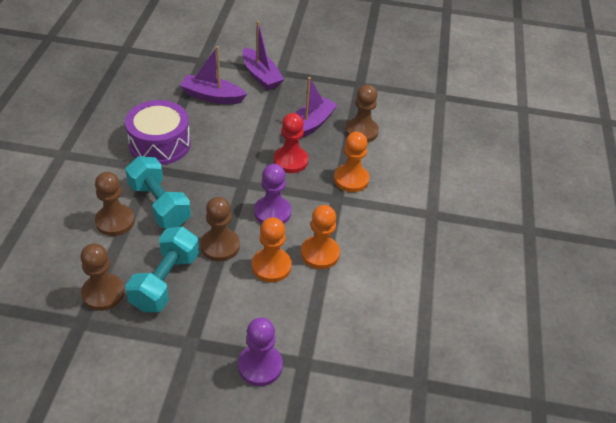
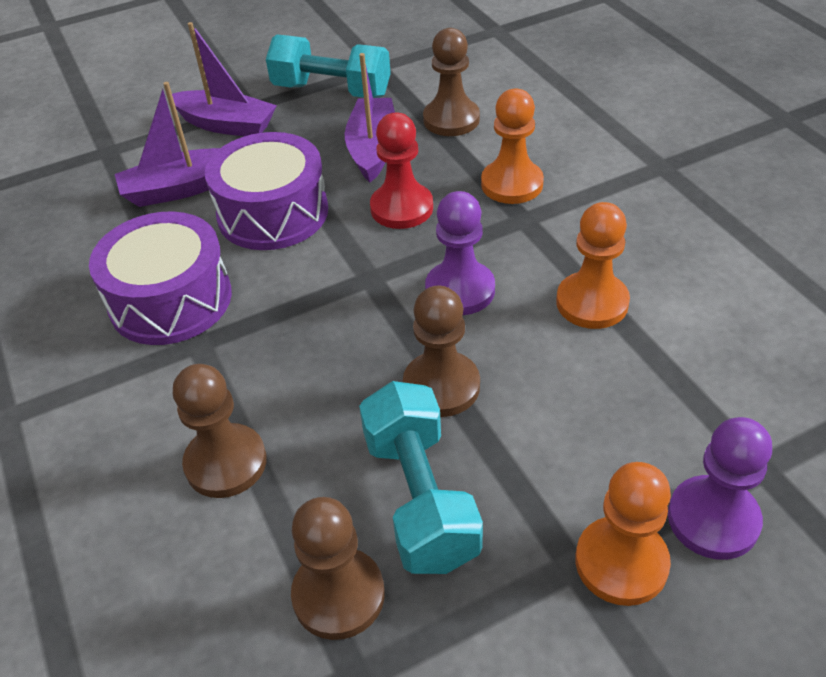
camera: 30 degrees left, 0 degrees up
(159, 204) = (273, 388): turquoise dumbbell -> turquoise dumbbell (332, 91)
(236, 130) = (273, 213): none -> purple drum
(271, 266) = (549, 364): orange pawn -> orange pawn (621, 562)

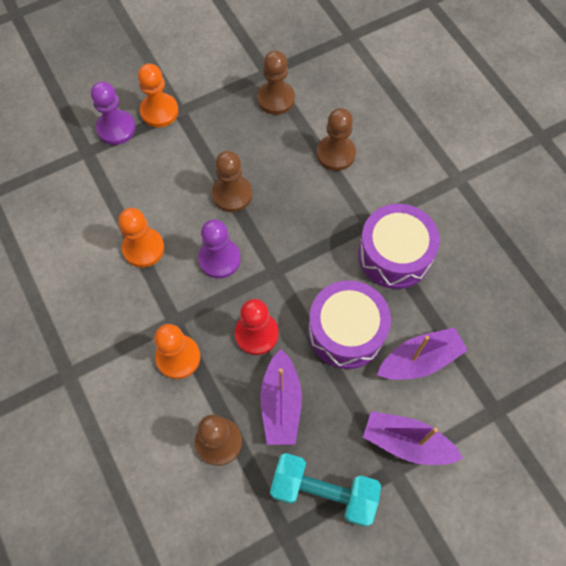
camera: 175 degrees right, 20 degrees up
(420, 498) = (243, 137): turquoise dumbbell -> none

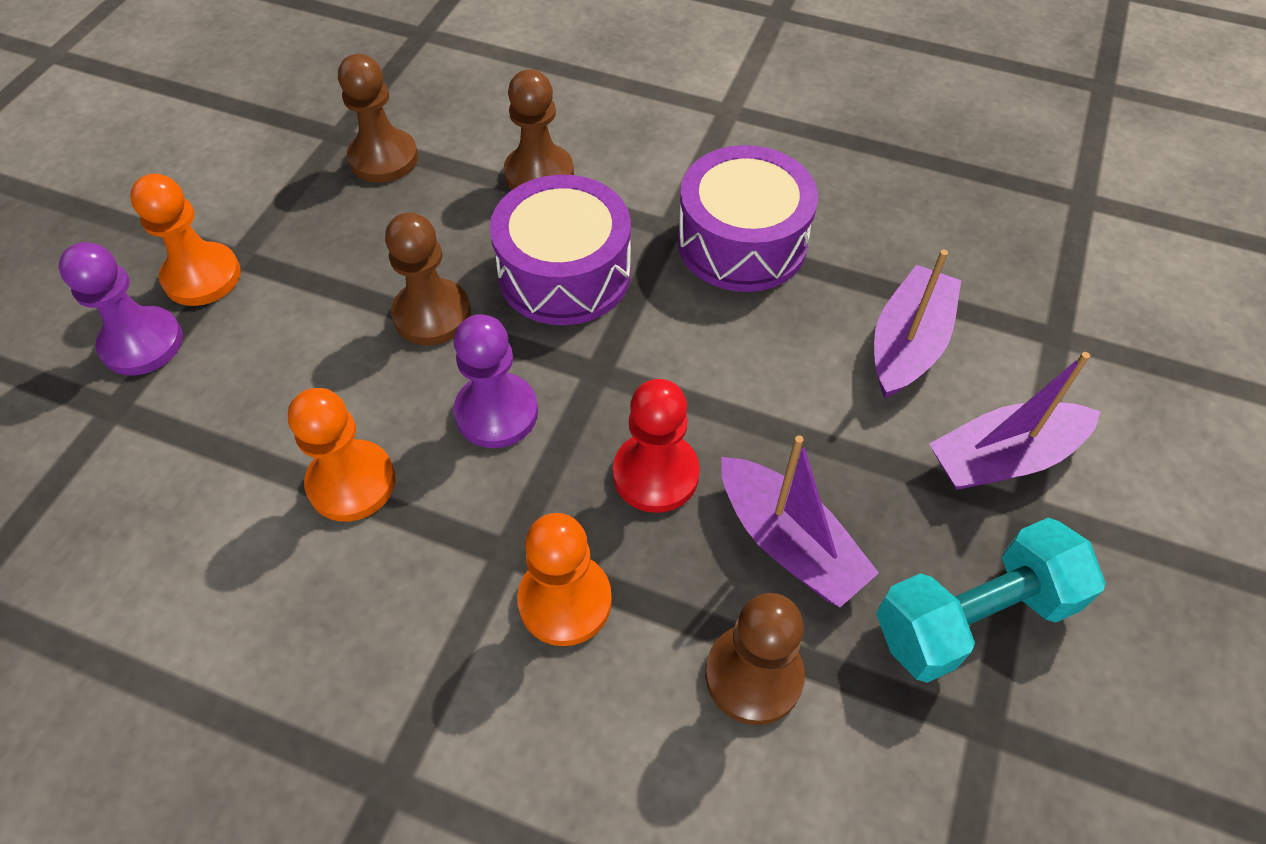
camera: 40 degrees left, 10 degrees down
(346, 331) = (778, 378): purple drum -> purple drum (564, 273)

